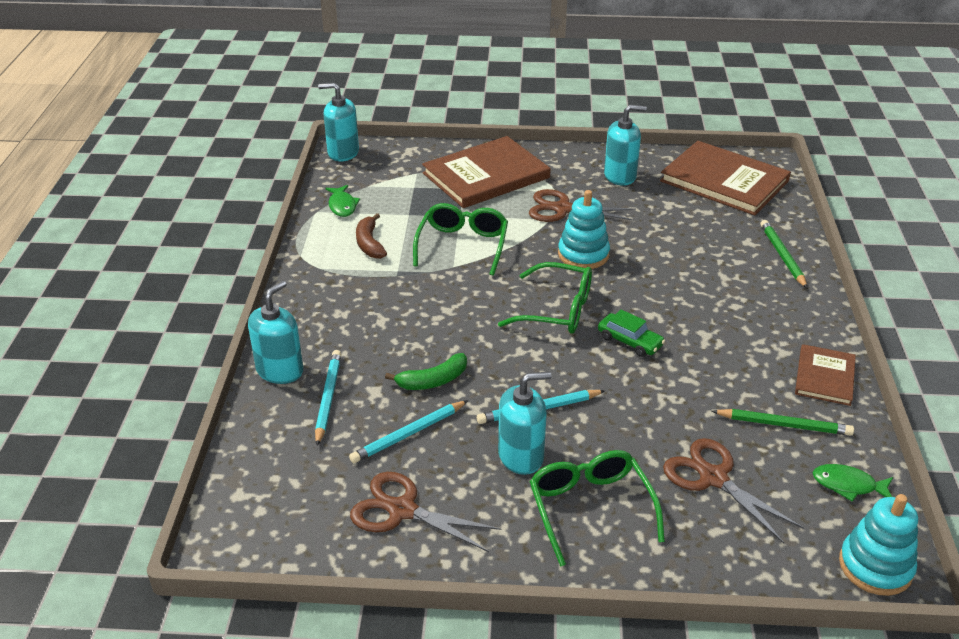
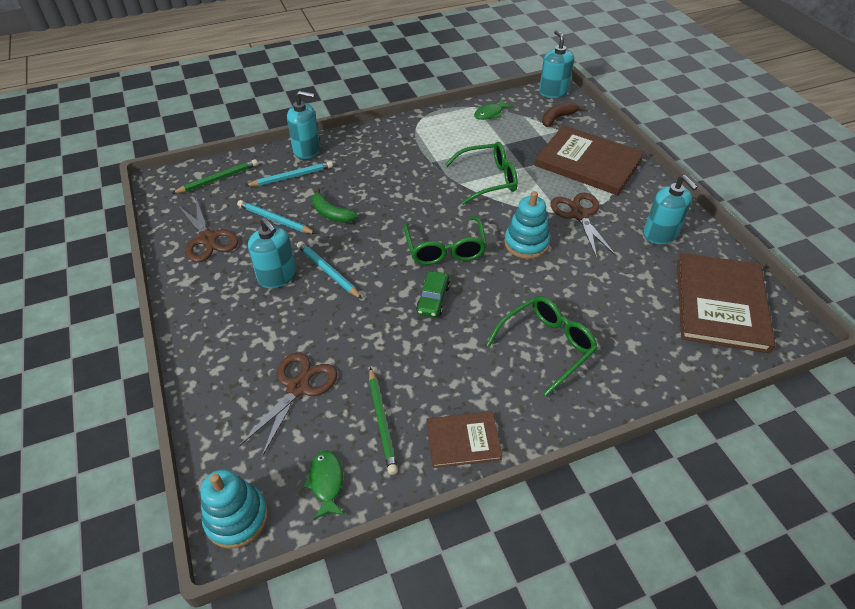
camera: 65 degrees right, 10 degrees up
(369, 243) = (457, 139): brown banana -> brown banana (558, 118)
(402, 510) = (207, 239): brown scissors -> brown scissors turned 150 degrees clockwise
(590, 508) = (240, 325): green glasses -> green glasses (547, 345)
(782, 256) = (630, 373): green pencil -> green pencil (218, 179)

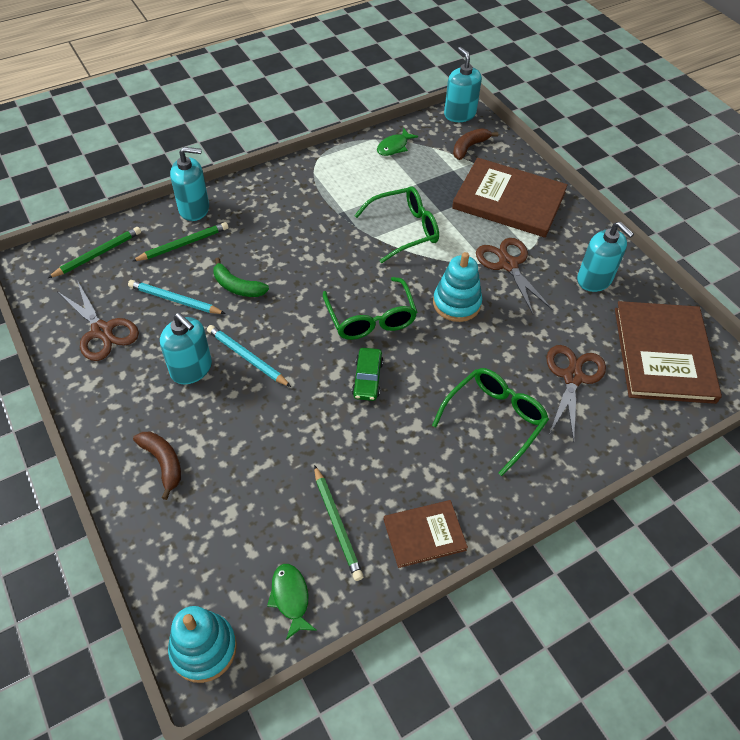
camera: 10 degrees left, 5 degrees up
(235, 351) = (163, 463): none -> brown banana
(292, 176) = (183, 244): turquoise pencil -> green pencil
(298, 387) = (240, 496): brown scissors -> brown scissors (572, 377)

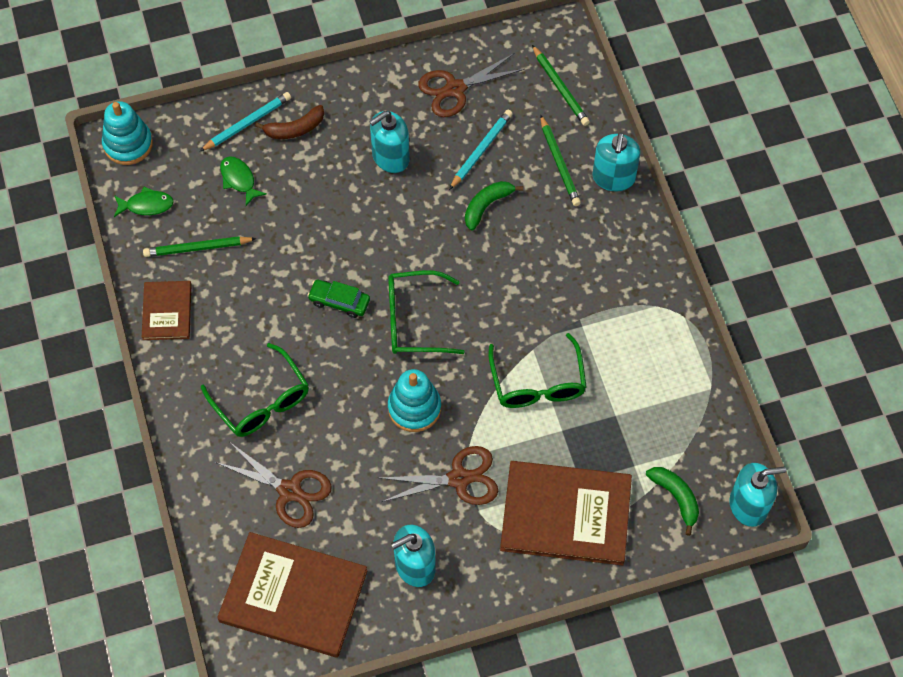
camera: 105 degrees right, 10 degrees up
(247, 357) = (392, 203): turquoise pencil -> turquoise pencil (247, 123)
(394, 147) = (690, 406): green fish -> green fish (239, 179)
(469, 147) = (676, 497): brown banana -> green banana
(509, 200) = (565, 514): brown book -> brown book turned 60 degrees clockwise

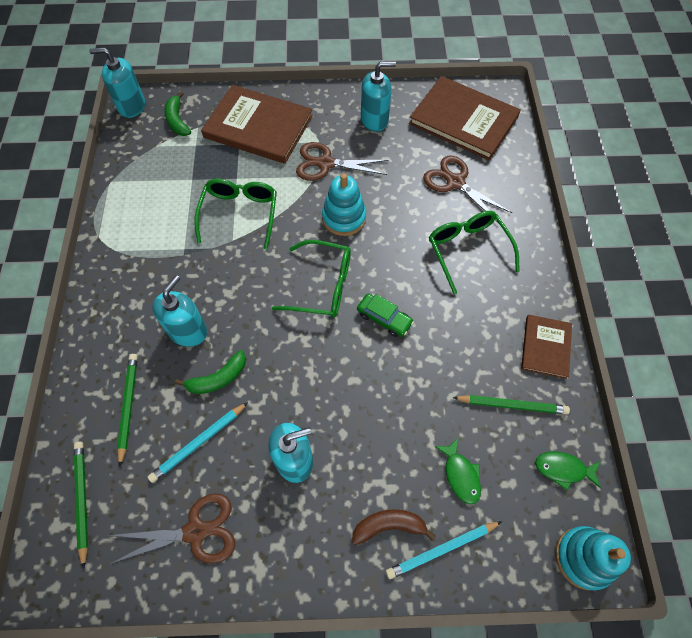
camera: 165 degrees left, 0 degrees up
(613, 178) = (85, 377): turquoise soap dispenser -> turquoise soap dispenser (188, 331)

